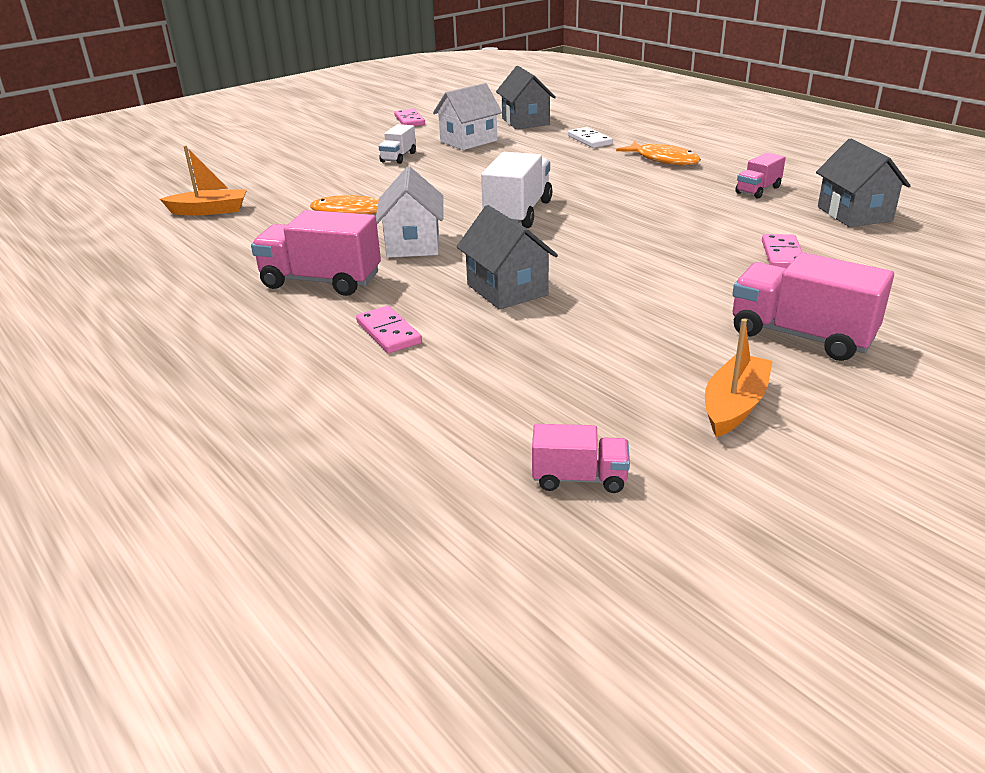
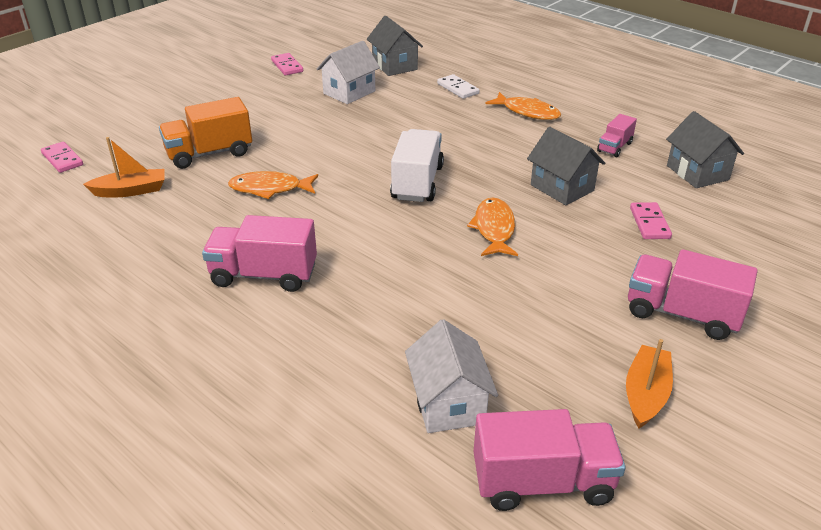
camera: 10 degrees left, 5 degrees up
(302, 185) = (209, 153): none -> orange truck
(388, 333) = (342, 333): pink domino -> pink domino (62, 159)
(398, 157) = (290, 115): white truck -> none
(413, 244) = (334, 225): white house -> white house (448, 403)
(507, 290) = (431, 276): grey house -> grey house (562, 188)
(579, 478) = (542, 482): pink truck -> pink truck, size x1.80
(593, 253) = (494, 229): none -> orange fish

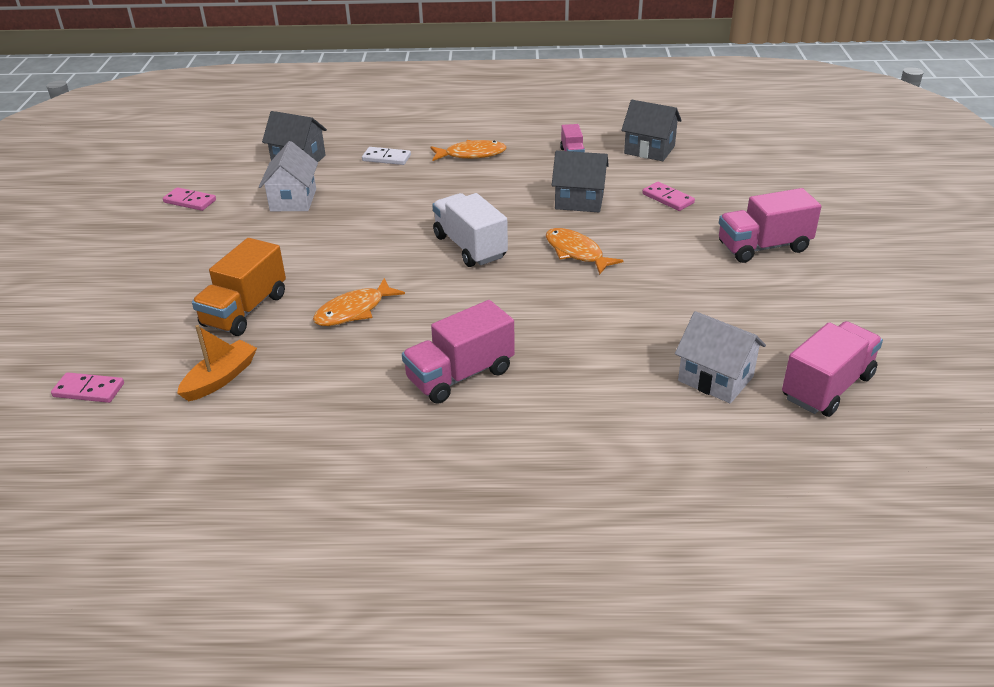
camera: 40 degrees left, 0 degrees up
(646, 394) = (808, 305): orange boat -> none

